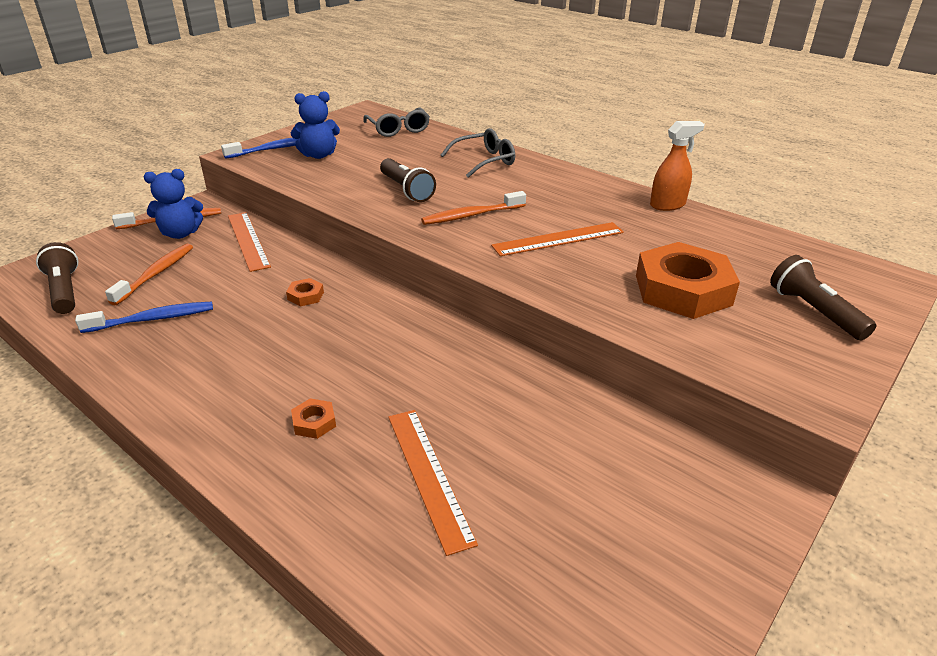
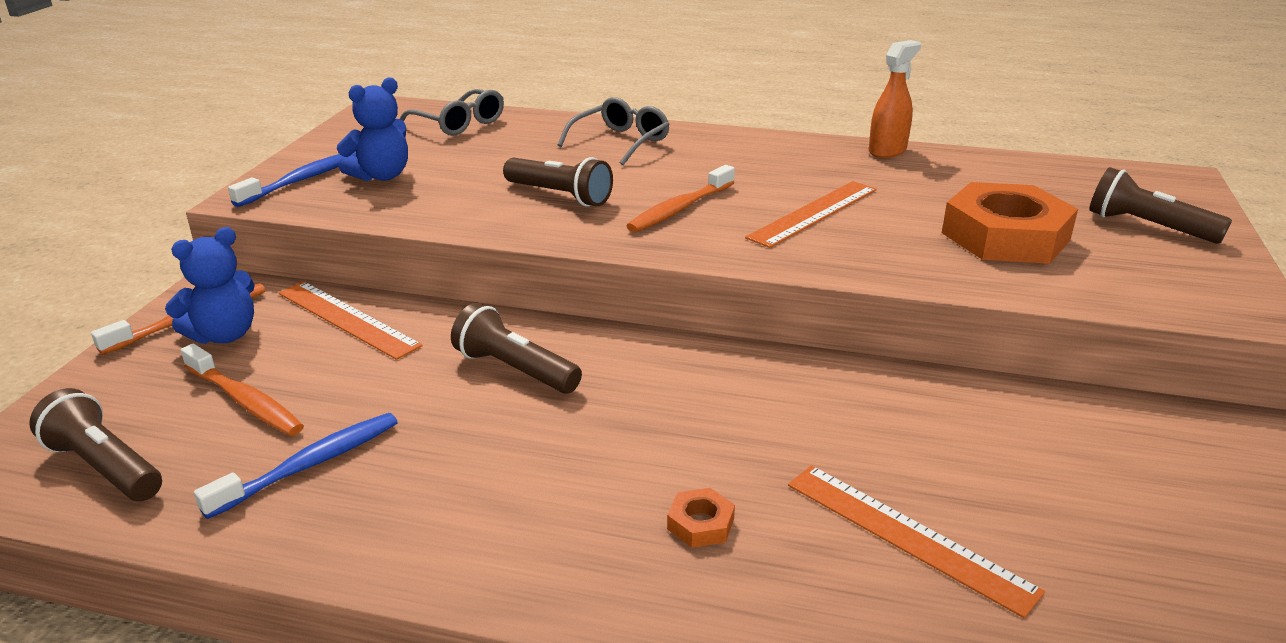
camera: 25 degrees left, 5 degrees down
(156, 274) = (245, 401): orange toothbrush -> orange toothbrush turned 135 degrees clockwise
(305, 296) = (515, 370): orange nut -> brown flashlight

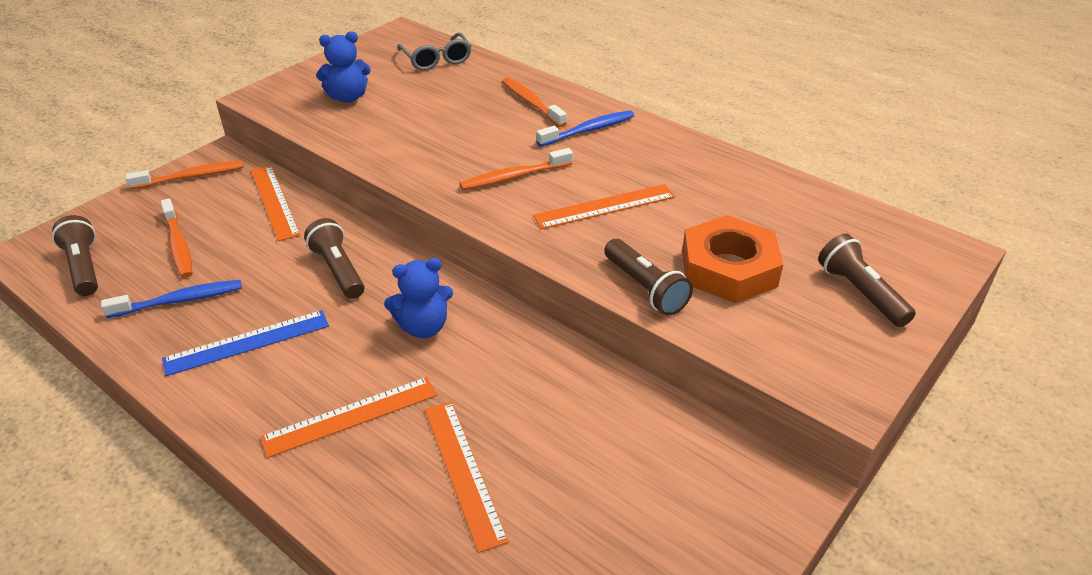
camera: 25 degrees right, 10 degrees up
(224, 335) = (200, 194): blue teddy bear -> blue teddy bear (423, 327)
(301, 180) = (297, 90): blue toothbrush -> blue toothbrush (588, 130)
(466, 485) = (247, 342): none -> blue ruler
(560, 196) = (444, 144): brown flashlight -> brown flashlight (645, 288)
(620, 142) = (531, 103): grey glasses -> orange toothbrush
(700, 524) = (351, 416): orange nut -> orange ruler
(887, 150) = (727, 160): orange spray bottle -> none

